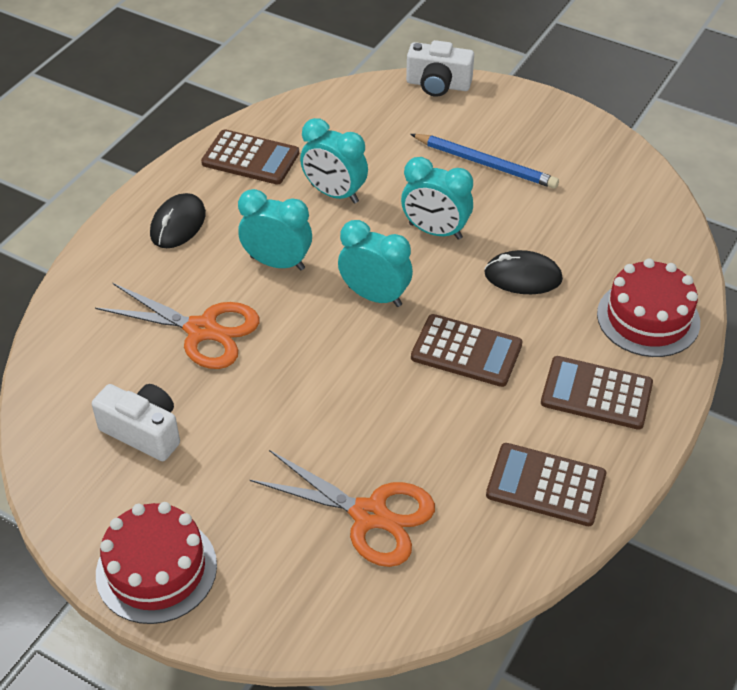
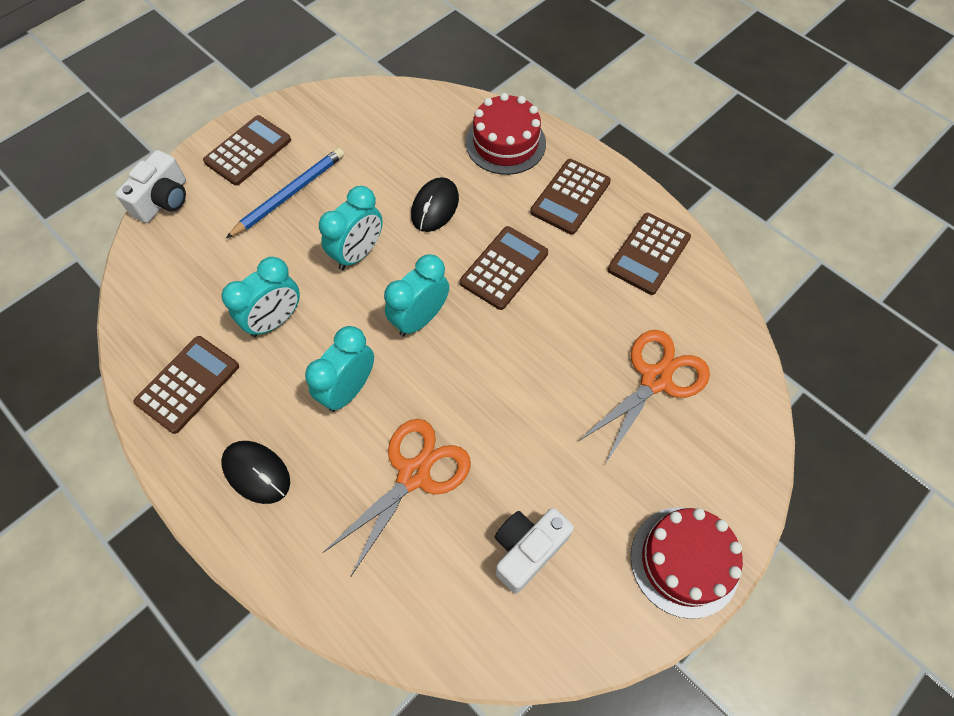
camera: 75 degrees left, 15 degrees up
(525, 121) = (248, 151): none -> brown calculator

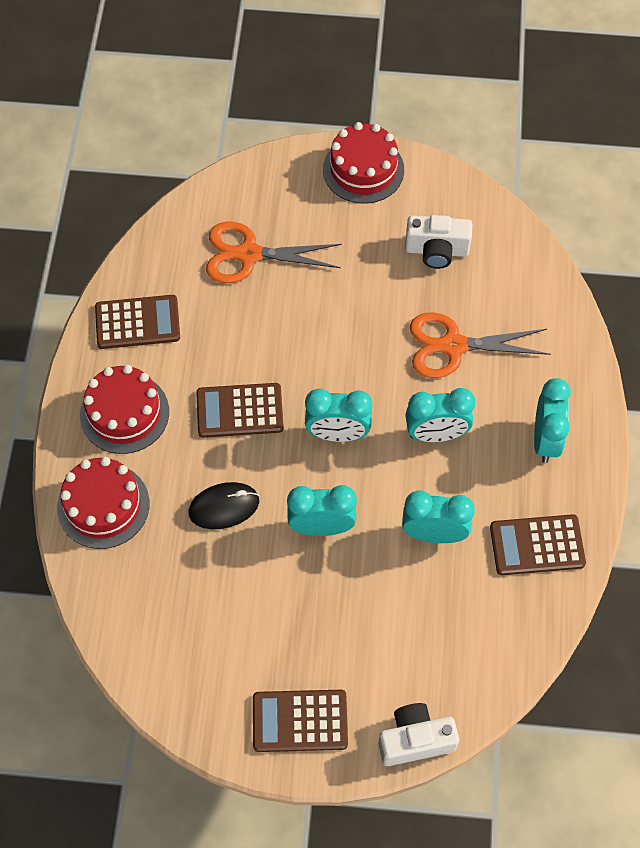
camera: 130 degrees left, 0 degrees up
(256, 472) = (545, 439): black mouse -> turquoise clock
(289, 194) = (314, 636): blue pencil -> none
(570, 197) = (124, 413): brown calculator -> red cake

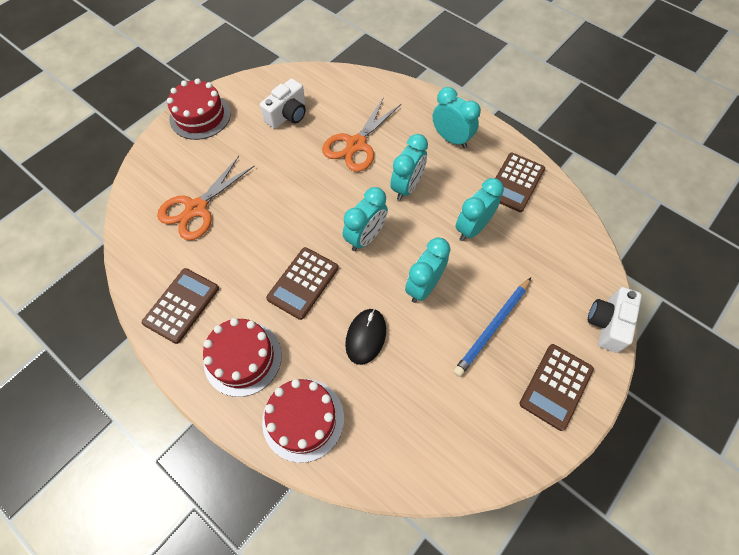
camera: 55 degrees left, 0 degrees up
(323, 622) = (492, 327): none -> blue pencil

